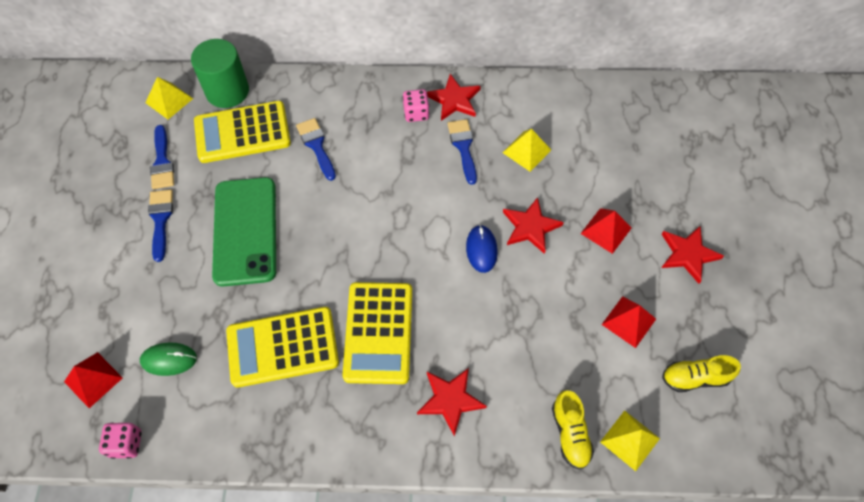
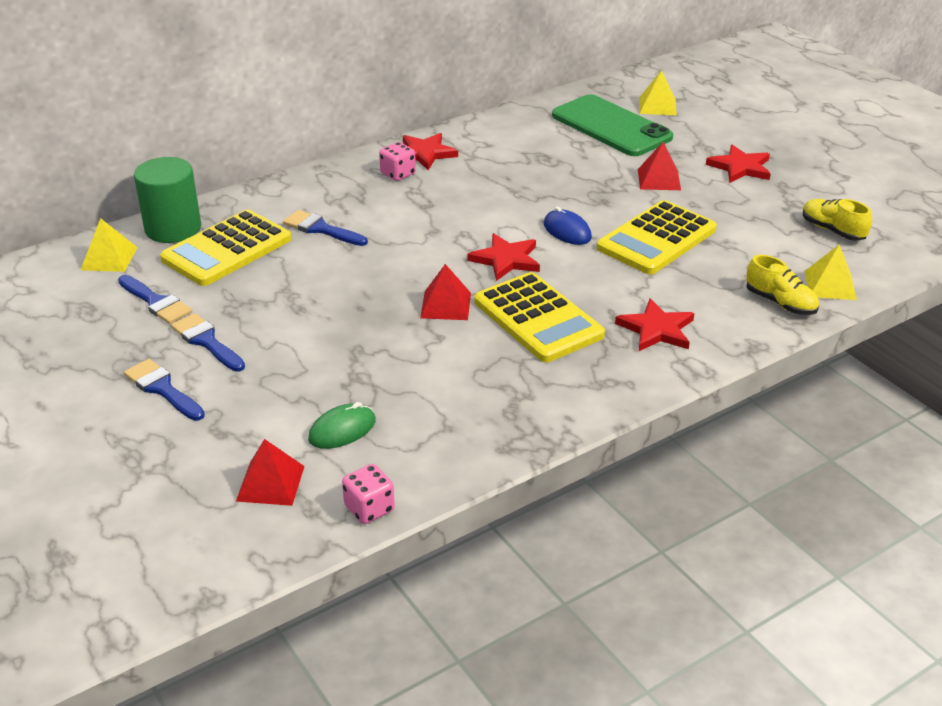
camera: 35 degrees left, 25 degrees down
(245, 231) = (315, 311): green phone -> green phone (611, 127)
(283, 347) = (455, 368): yellow calculator -> yellow calculator (656, 239)
(463, 147) = (470, 178): blue brush -> blue brush (162, 389)
(526, 151) = (532, 160): yellow pyramid -> yellow pyramid (657, 106)
(530, 227) = (593, 201): red star -> red star (506, 259)
(628, 321) = (743, 221): red pyramid -> red pyramid (445, 305)
(694, 378) = (832, 230): yellow shoe -> yellow shoe turned 90 degrees clockwise

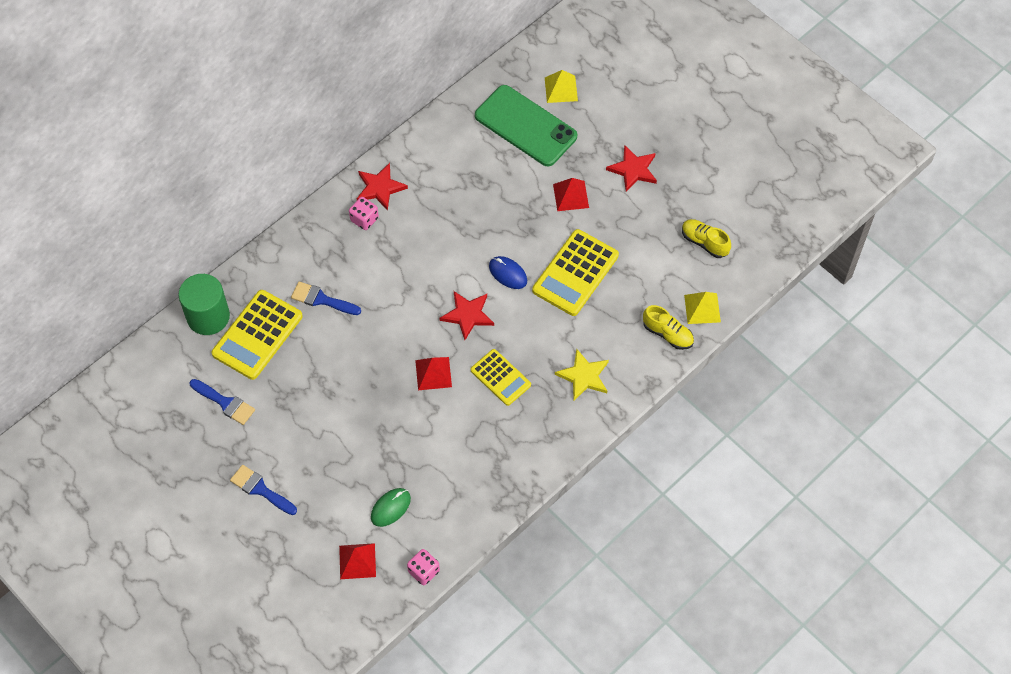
camera: 10 degrees left, 25 degrees up
(109, 258) = (172, 359): yellow pyramid -> none
(206, 341) = (275, 438): blue brush -> none
(538, 318) = (500, 377): yellow calculator -> yellow calculator, size x0.63
(656, 329) = (584, 376): red star -> yellow star

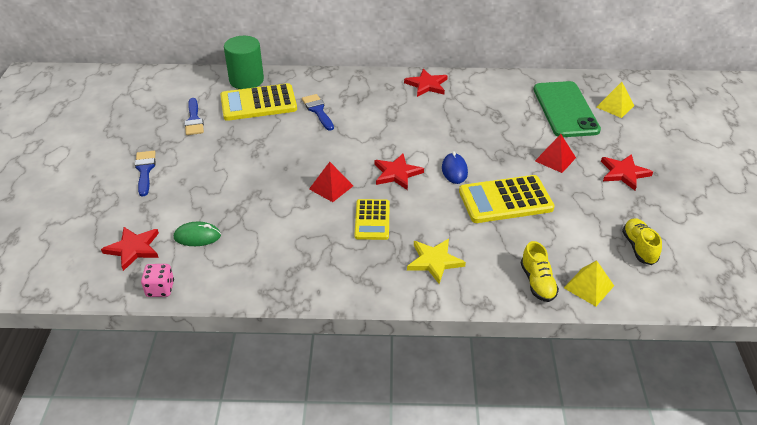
camera: 45 degrees right, 20 degrees down
(357, 561) = (133, 249): red pyramid -> red star
(364, 219) = (397, 92): pink dice -> none

